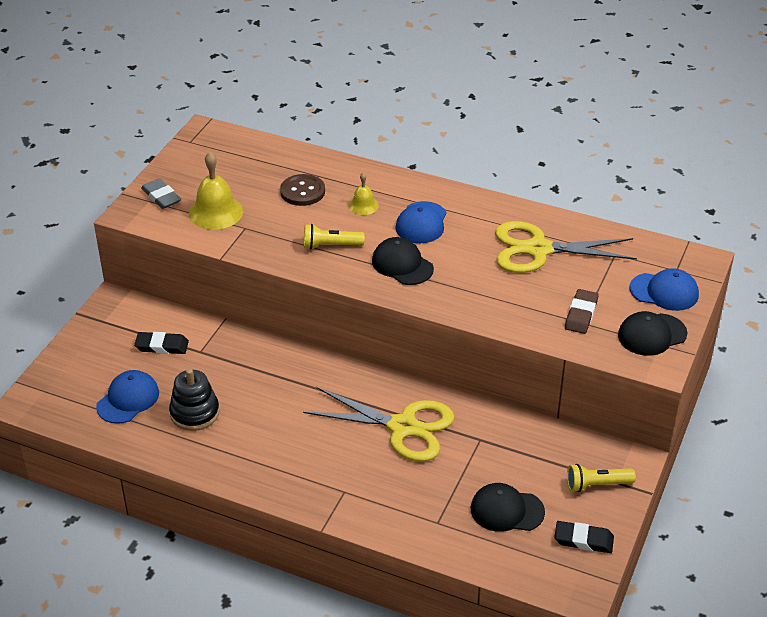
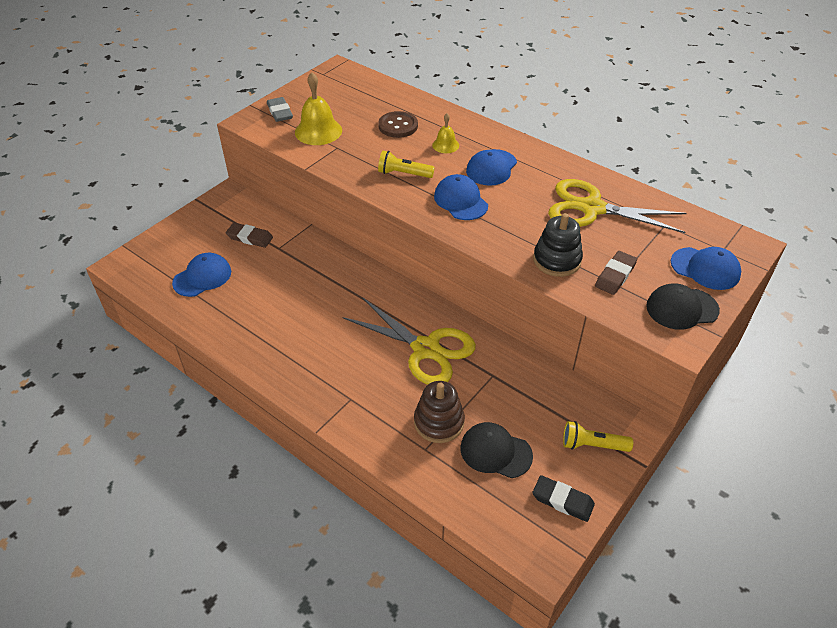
camera: 15 degrees right, 5 degrees up
(162, 346) = (250, 237): black eraser -> brown eraser
(194, 413) = (251, 300): black stacking toy -> black stacking toy (557, 260)
(402, 264) = (460, 200): black cap -> blue cap
(442, 495) = (439, 422): none -> brown stacking toy

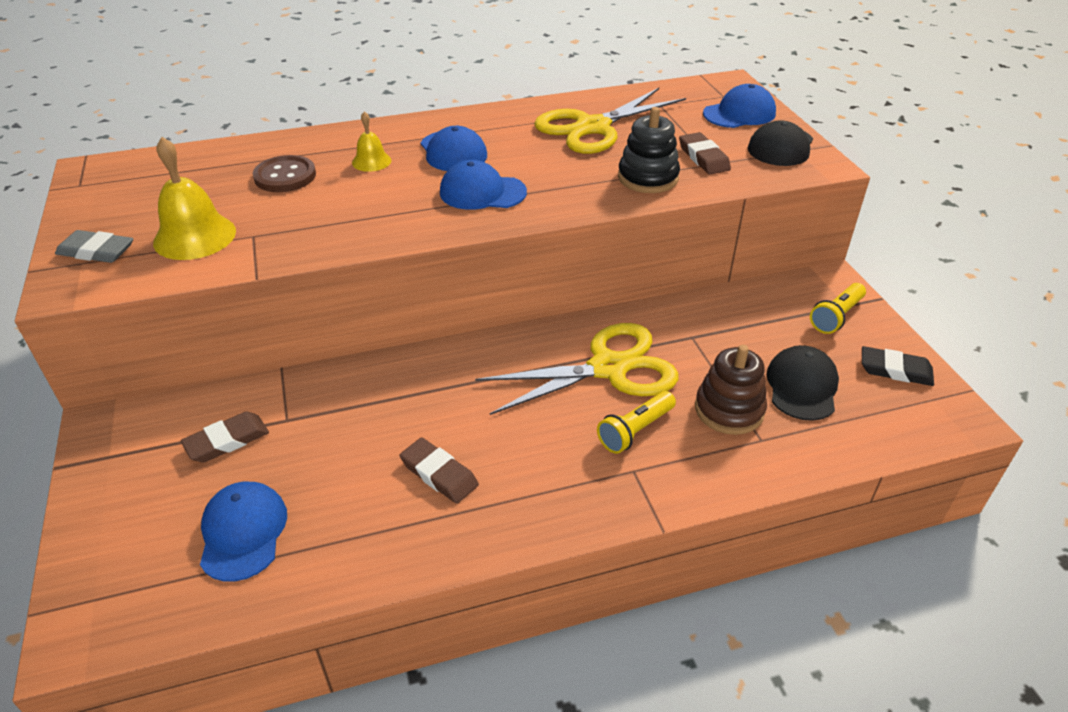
camera: 55 degrees left, 5 degrees down
(286, 322) = (439, 474): none -> brown eraser
(403, 174) = (381, 209): yellow flashlight -> yellow flashlight (635, 431)
(495, 452) = (802, 386): black cap -> black cap turned 135 degrees clockwise
(562, 500) = (895, 370): black eraser -> black eraser turned 45 degrees clockwise

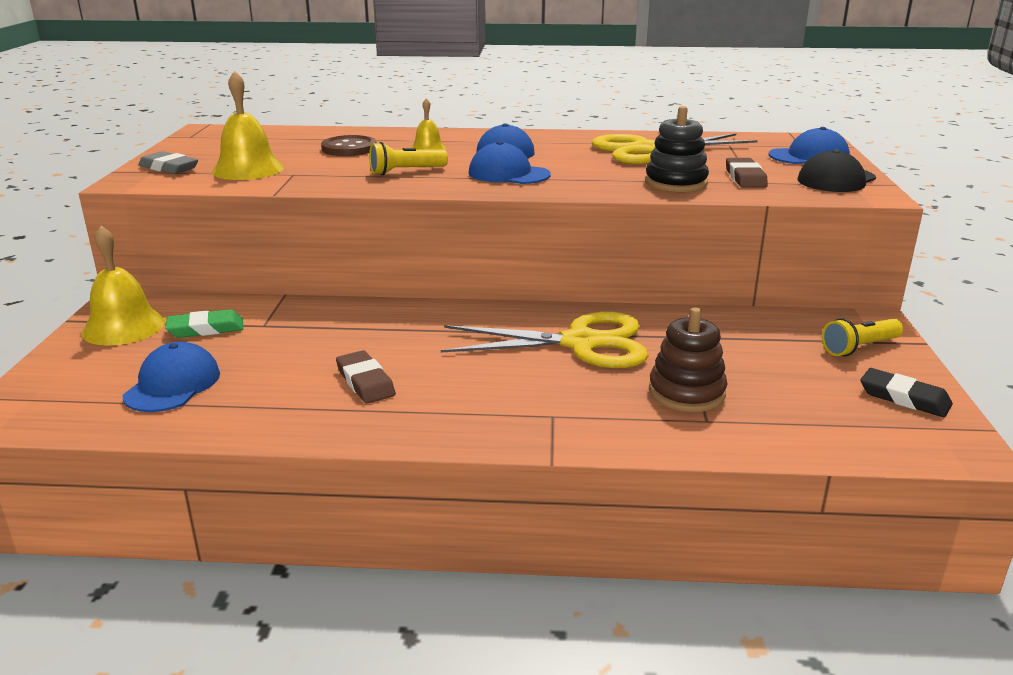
camera: 20 degrees right, 15 degrees down
(131, 461) = (123, 327): none -> yellow bell
(227, 441) = (206, 329): brown eraser -> green eraser
(635, 431) = (575, 389): yellow flashlight -> yellow flashlight (406, 172)
(802, 386) = (782, 390): black cap -> none

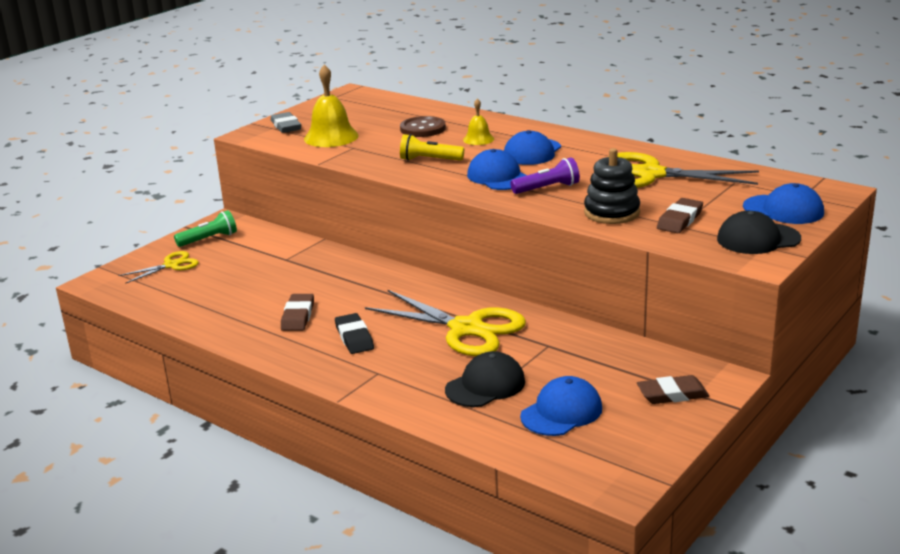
camera: 35 degrees right, 0 degrees up
(102, 368) = (171, 265): none -> yellow scissors
(123, 327) = (209, 239): yellow bell -> green flashlight
(173, 384) = (196, 286): blue cap -> blue cap (561, 412)
(206, 329) = (251, 253): green eraser -> none
(576, 175) = (547, 188): none -> purple flashlight
(686, 392) = (485, 385): brown stacking toy -> black cap
(859, 348) = (672, 394): yellow flashlight -> brown eraser
(904, 398) = (639, 440): black eraser -> black eraser (354, 337)

